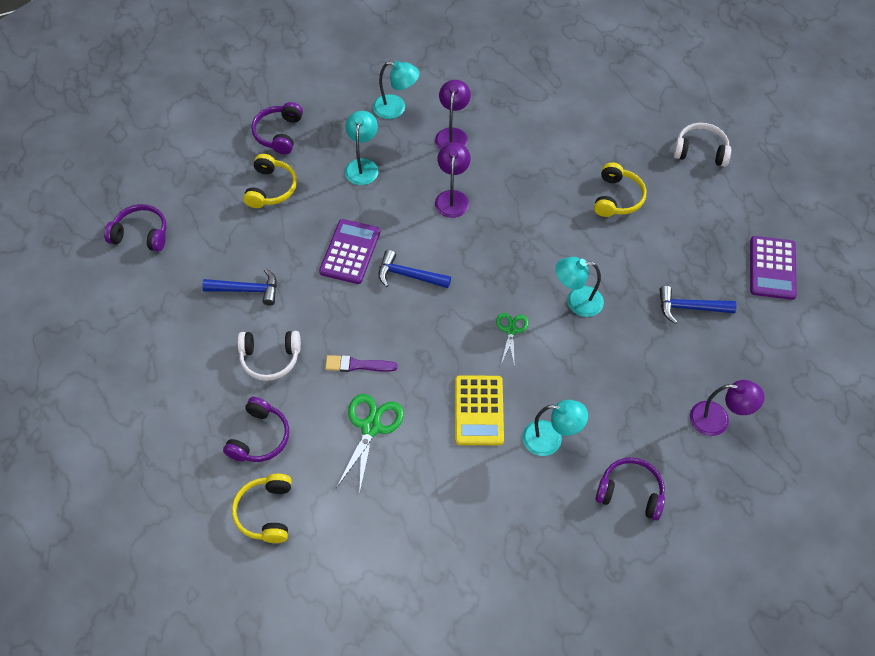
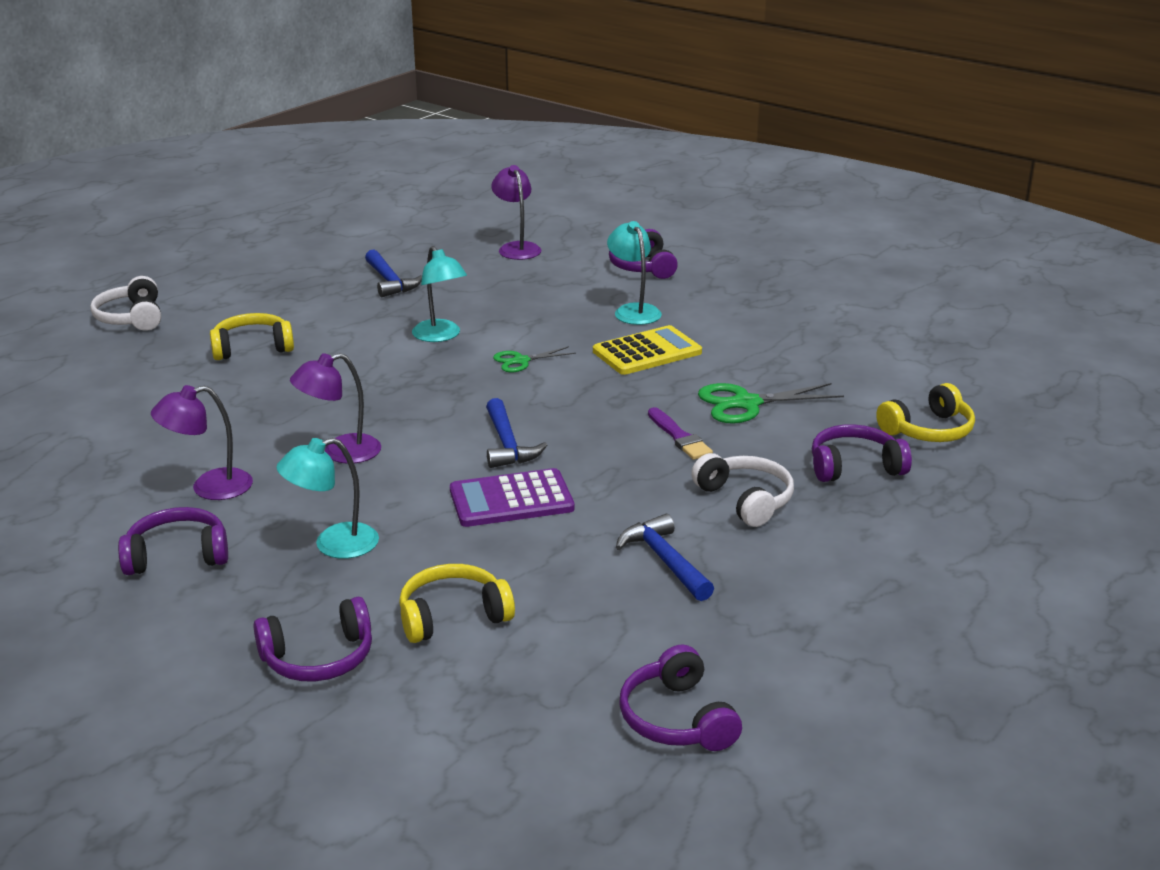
camera: 120 degrees left, 30 degrees down
(396, 108) = (177, 555): turquoise lamp -> purple headphones
(772, 268) = (296, 255): purple calculator -> none

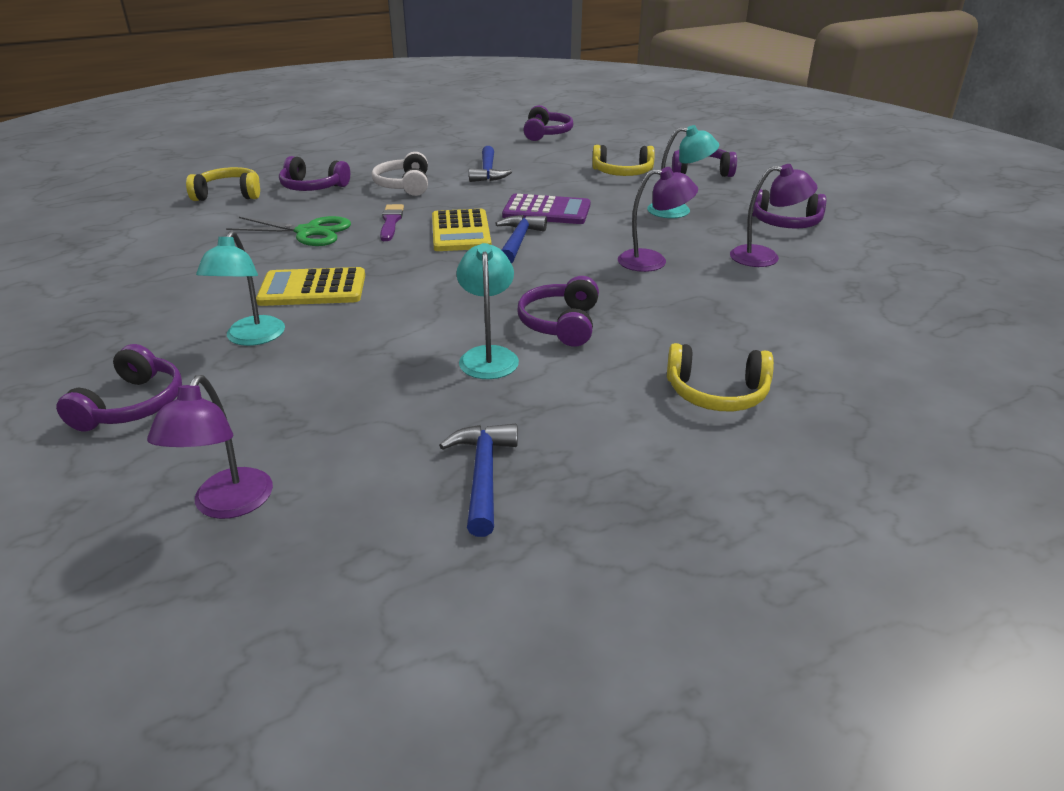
camera: 155 degrees left, 5 degrees up
(131, 318) = (902, 501): white headphones -> none
(399, 370) = (561, 324): none -> purple headphones
(521, 361) = (435, 306): green scissors -> none
(585, 442) = (460, 231): none -> yellow calculator

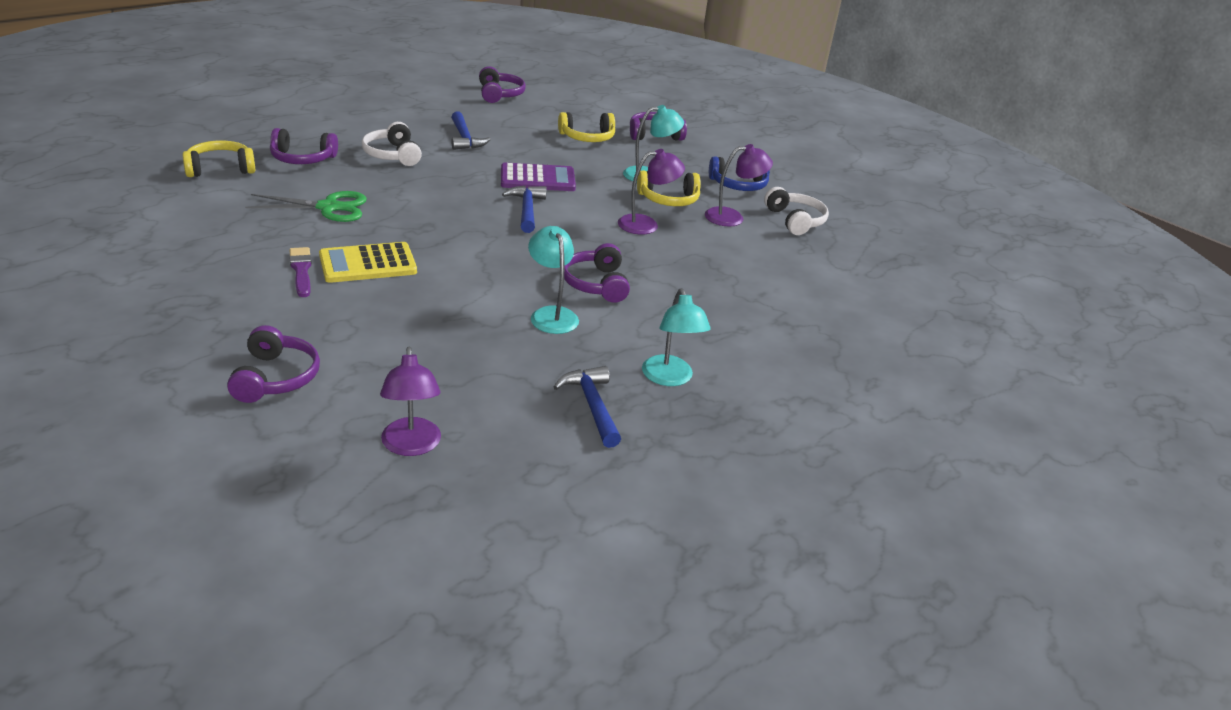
camera: 20 degrees left, 0 degrees up
(251, 338) = (341, 313): turquoise lamp -> turquoise lamp (670, 378)
(391, 222) = (401, 194): purple brush -> purple brush (301, 270)
(460, 231) = (471, 202): yellow calculator -> none
(716, 393) = (733, 332): yellow headphones -> yellow headphones (668, 199)
(785, 223) = (738, 185): purple headphones -> blue headphones
(847, 264) = (795, 220): none -> white headphones

